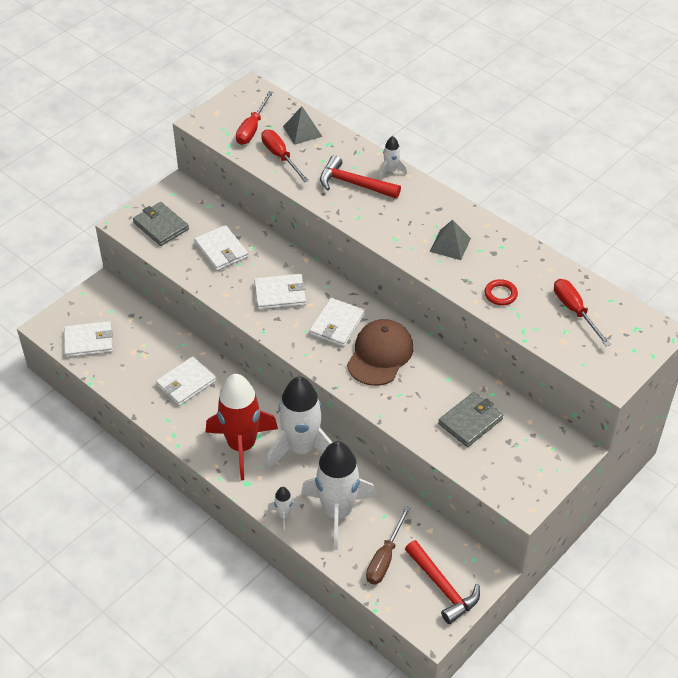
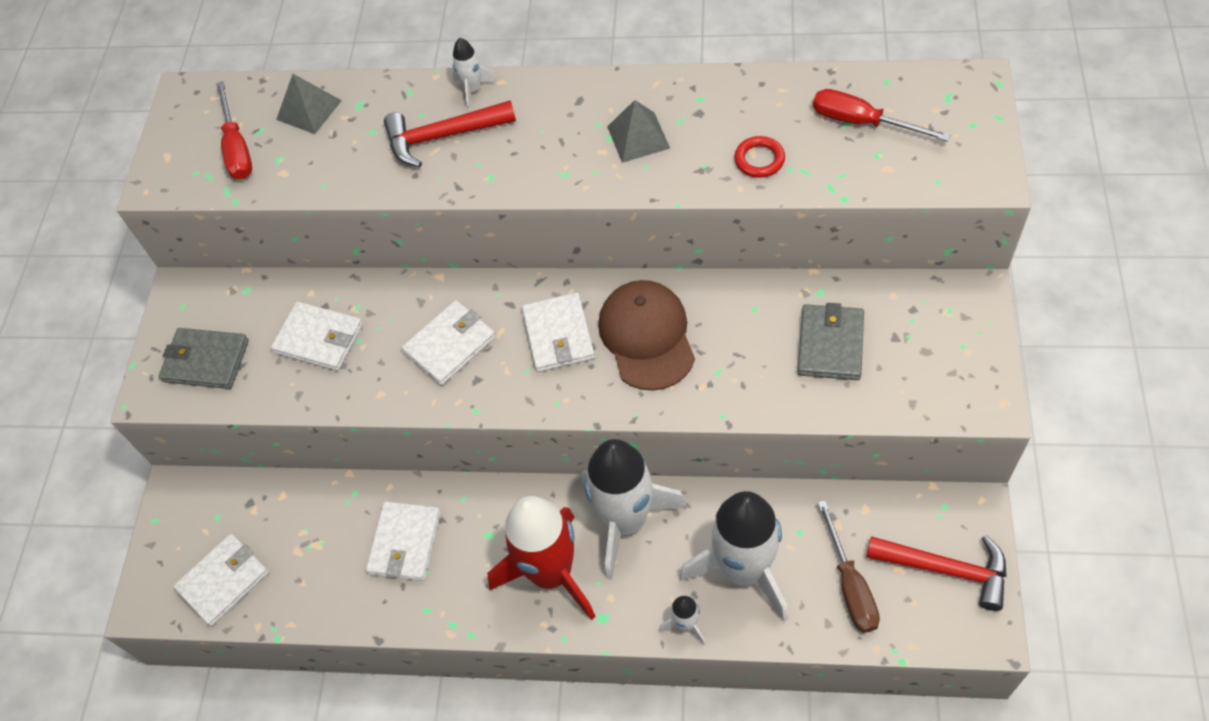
camera: 30 degrees left, 10 degrees up
(280, 157) = (312, 162): red screwdriver -> none

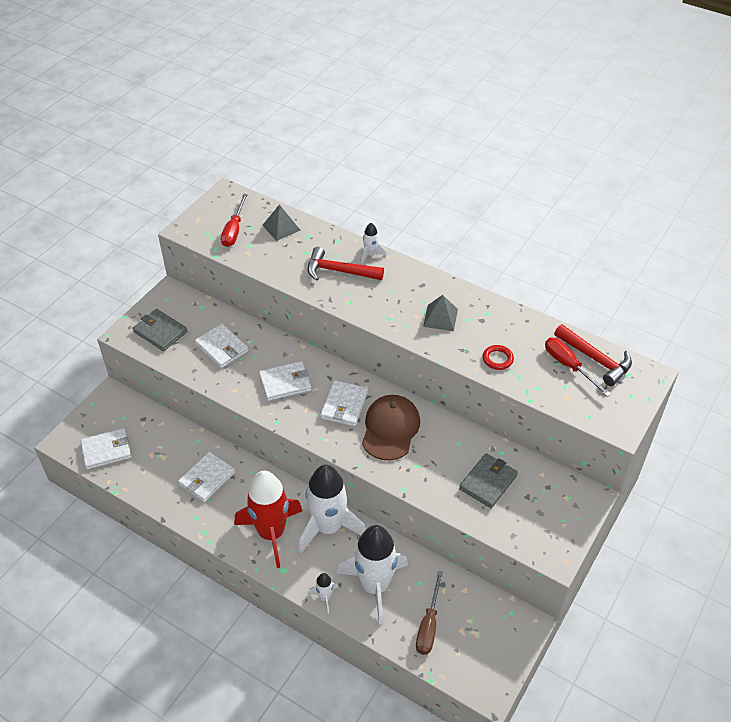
camera: 20 degrees right, 10 degrees down
(946, 569) = (489, 646): red hammer -> red hammer (595, 359)

